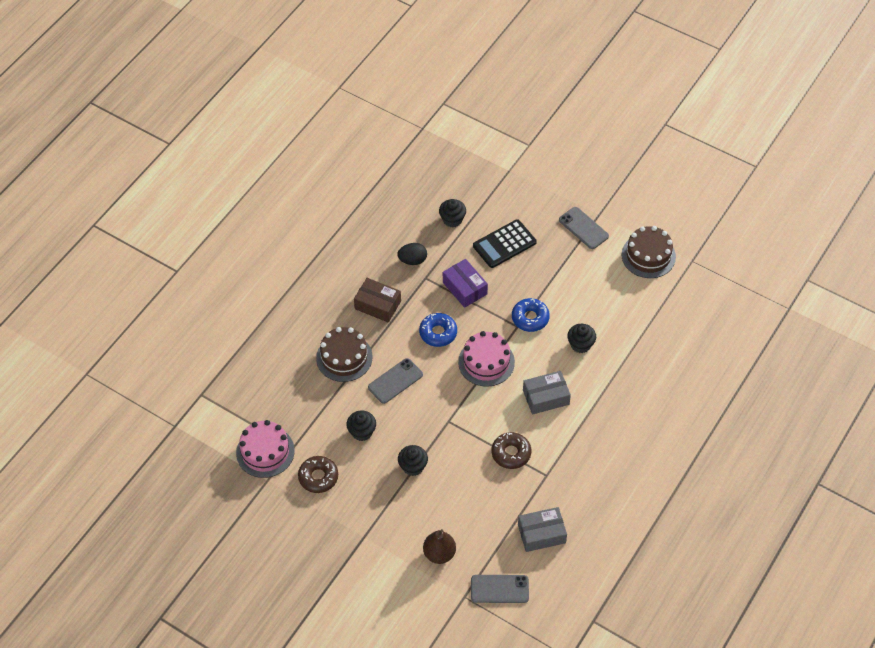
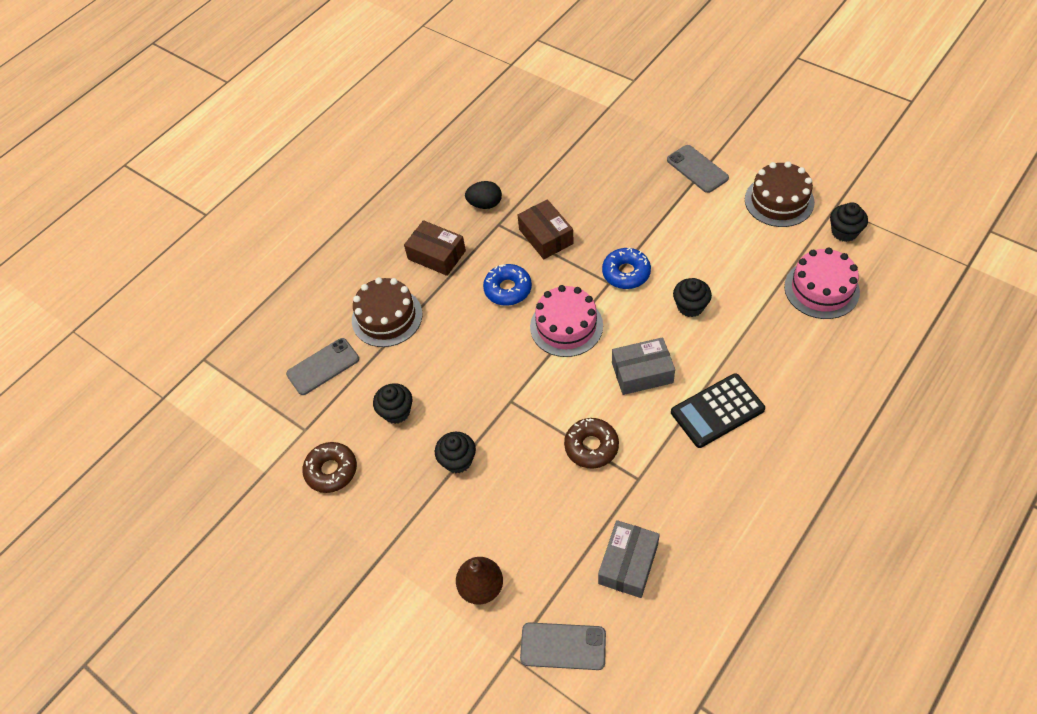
camera: 10 degrees right, 0 degrees up
(265, 451) = (269, 434): pink cake -> pink cake (821, 289)
(395, 381) = (447, 347): grey phone -> grey phone (323, 366)
(452, 219) = (537, 159): black cupcake -> black cupcake (844, 232)
(465, 288) = (546, 236): purple box -> brown box
(504, 244) = (598, 187): black calculator -> black calculator (717, 411)
(541, 534) = (628, 564): grey box -> grey box turned 60 degrees counterclockwise

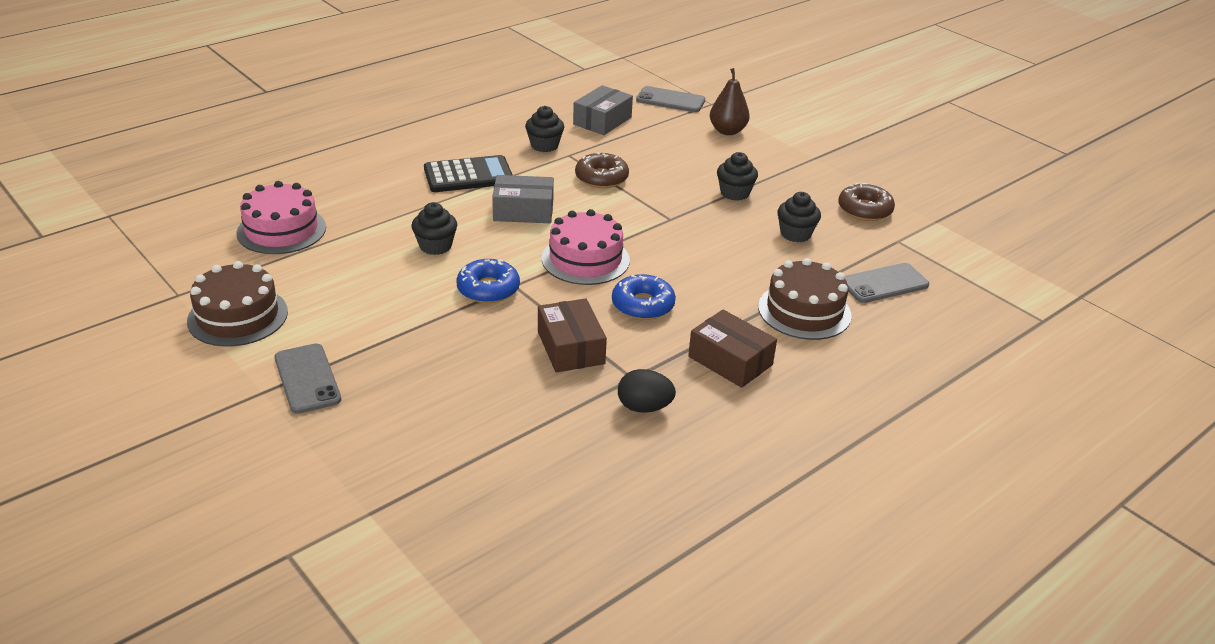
camera: 175 degrees left, 20 degrees down
(844, 232) = (198, 269): black cupcake -> black cupcake (544, 145)

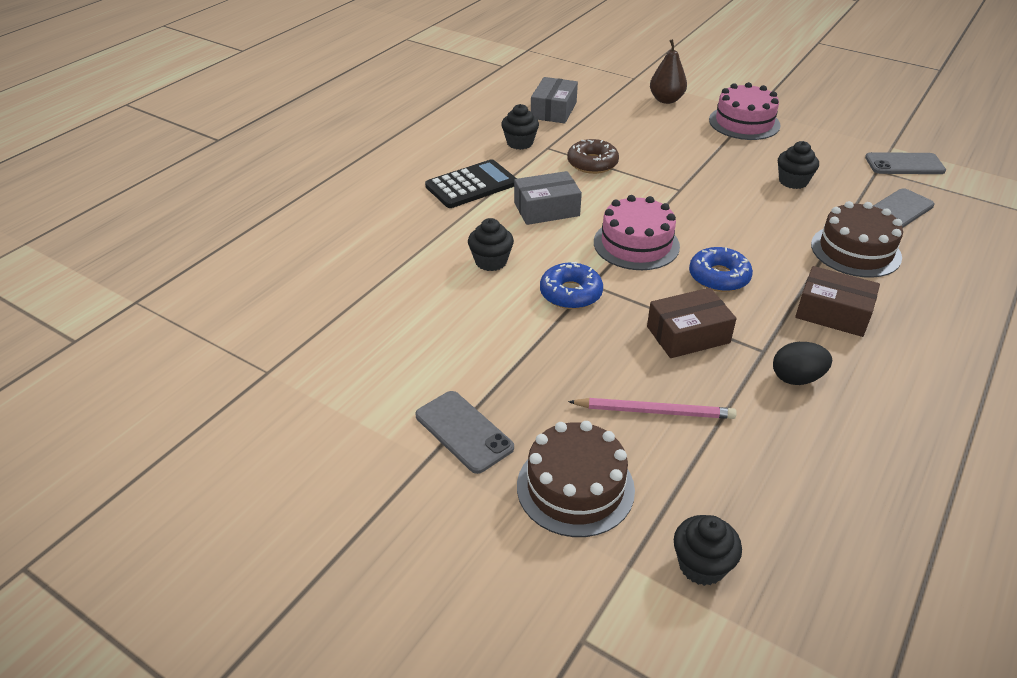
camera: 15 degrees left, 5 degrees up
(238, 316) = (346, 381): brown cake -> brown cake (575, 487)
(281, 230) = (329, 278): pink cake -> pink cake (744, 122)
(486, 402) = (654, 411): none -> pink pencil
(570, 348) = (688, 334): brown box -> brown box turned 75 degrees counterclockwise
(670, 100) = (598, 81): grey phone -> grey phone (904, 164)
(734, 193) = (715, 154): black cupcake -> black cupcake (701, 565)
(864, 210) = (830, 148): brown donut -> none

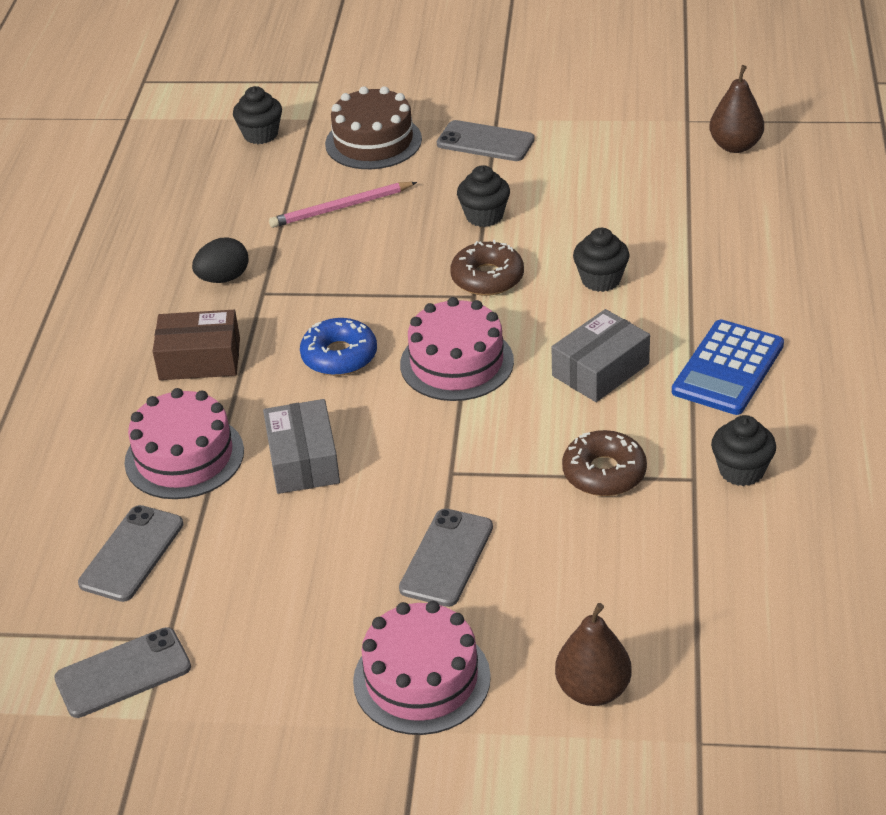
camera: 155 degrees right, 0 degrees up
(267, 328) = (735, 146): none -> brown pear
(471, 185) = (728, 368): black calculator -> blue calculator
(553, 110) = (760, 570): grey box -> grey box (303, 460)
(570, 293) = (487, 278): blue donut -> brown donut
(688, 334) = (343, 281): brown box -> none
(706, 157) = (446, 558): none -> grey phone
(793, 181) = (295, 555): black cupcake -> black cupcake (484, 216)
(855, 251) = (184, 456): brown cake -> pink cake

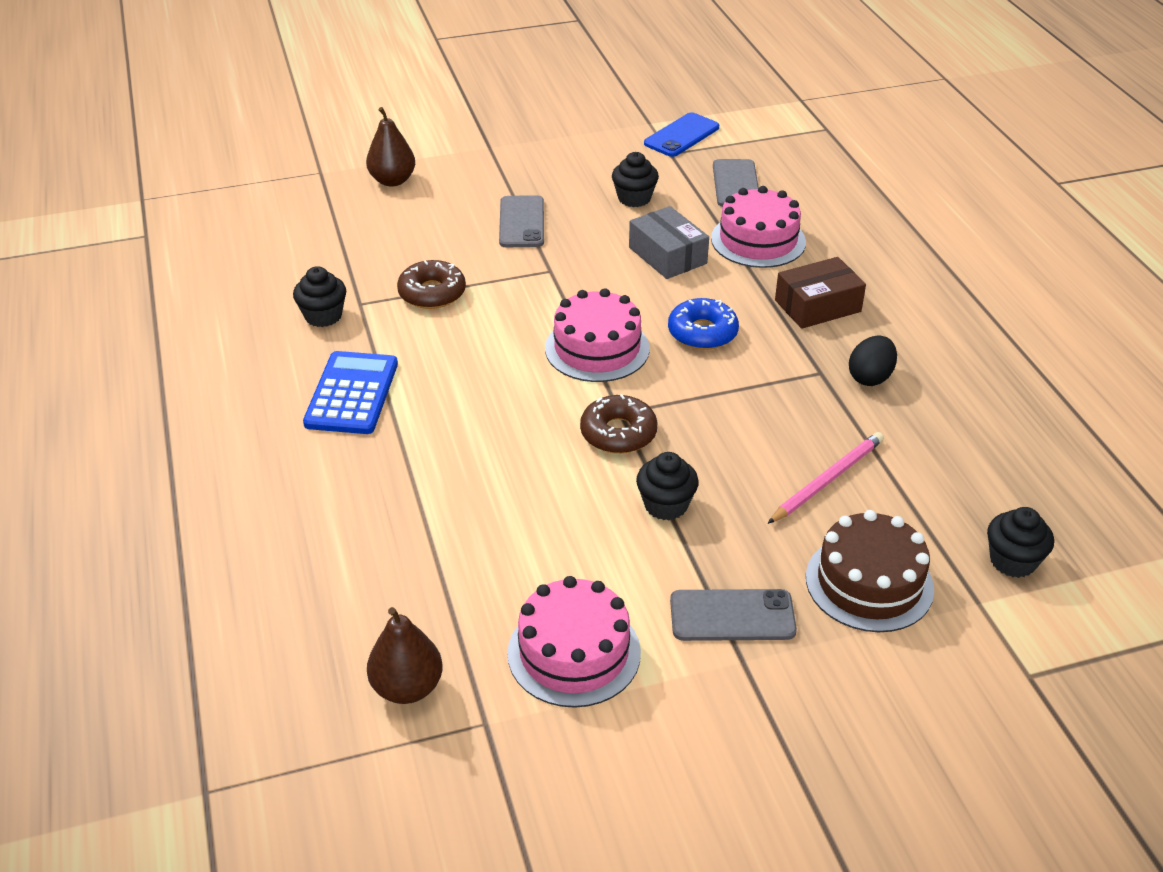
camera: 155 degrees right, 0 degrees up
(123, 673) = (681, 135): grey phone -> blue phone
(421, 679) = (500, 166): pink cake -> pink cake (574, 652)
(600, 370) = (467, 369): grey box -> none
(601, 280) = (503, 456): black cupcake -> black cupcake (634, 198)

